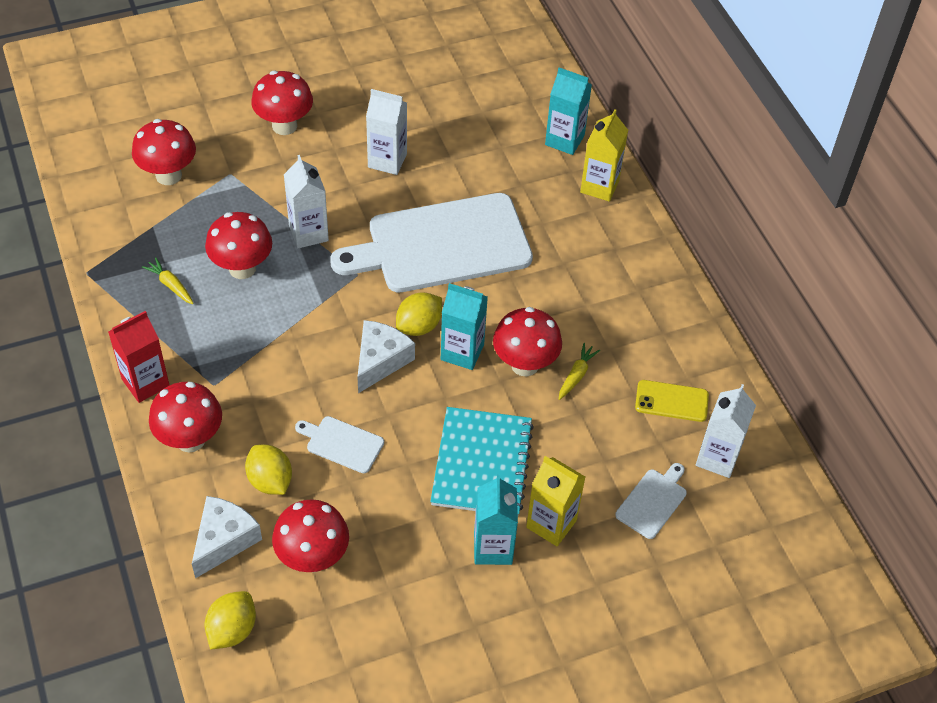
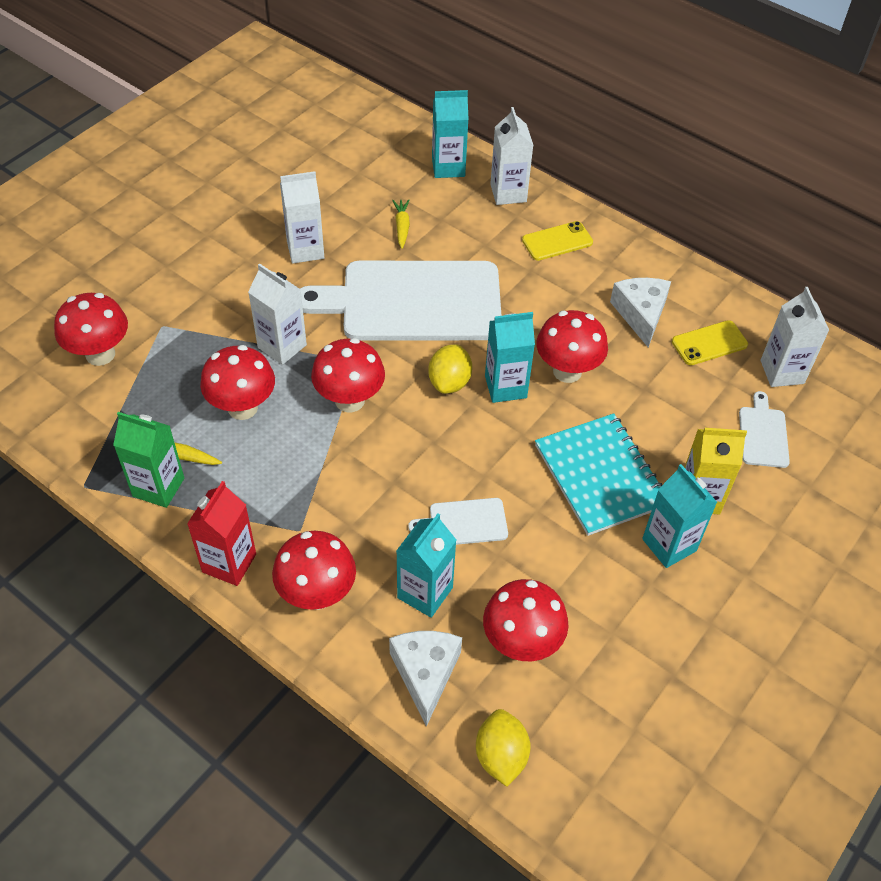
camera: 30 degrees left, 0 degrees up
(137, 300) = (158, 487): none -> green carton
(270, 481) = (425, 592): yellow lemon -> turquoise carton
(284, 126) = (183, 260): red mushroom -> red mushroom (350, 400)
(380, 361) = (439, 430): white cheese -> white cheese (641, 314)
(442, 245) = (413, 301): white cutting board -> white cutting board turned 45 degrees clockwise
(576, 375) = (617, 359): yellow carrot -> yellow carrot (402, 227)
(599, 186) = (508, 193): yellow carton -> white carton
(608, 249) = (557, 241): none -> yellow phone

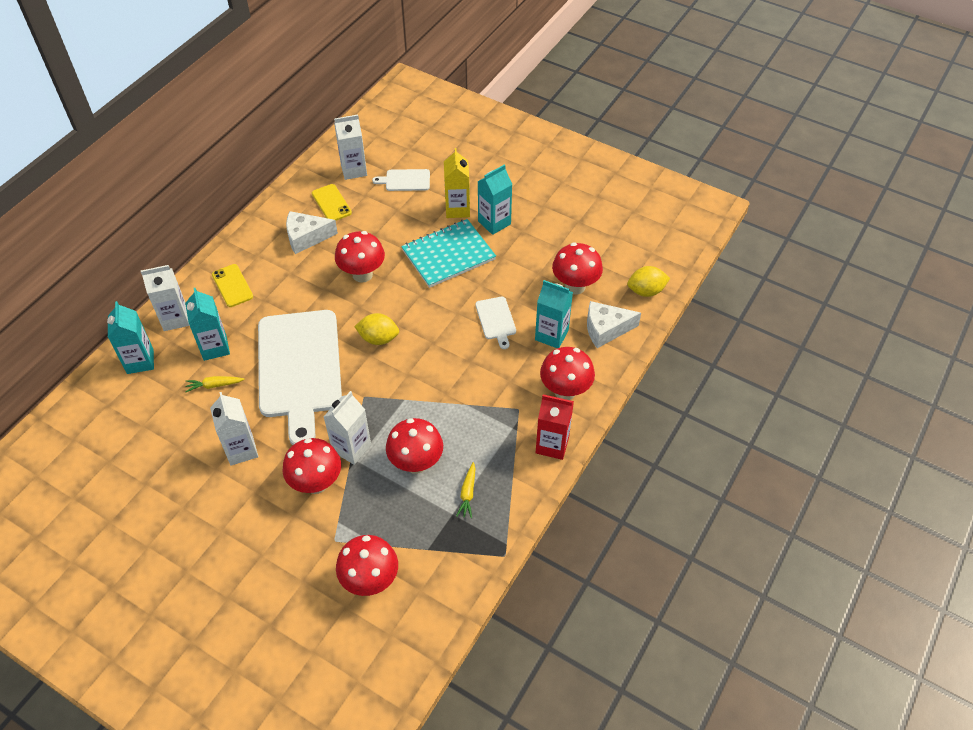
camera: 95 degrees left, 0 degrees up
(158, 487) = (497, 503): green carton -> none
(350, 400) = (401, 396): red mushroom -> red mushroom (316, 483)
(505, 387) = (379, 307): turquoise carton -> turquoise carton (215, 347)

